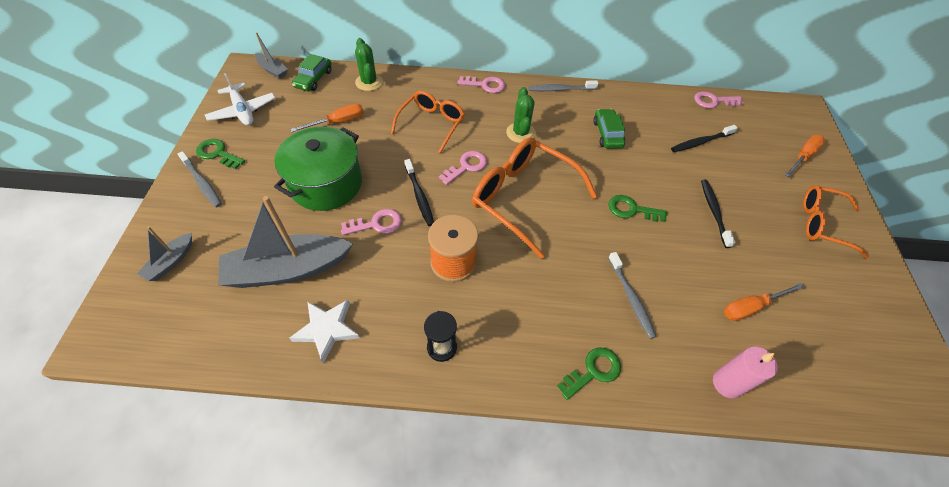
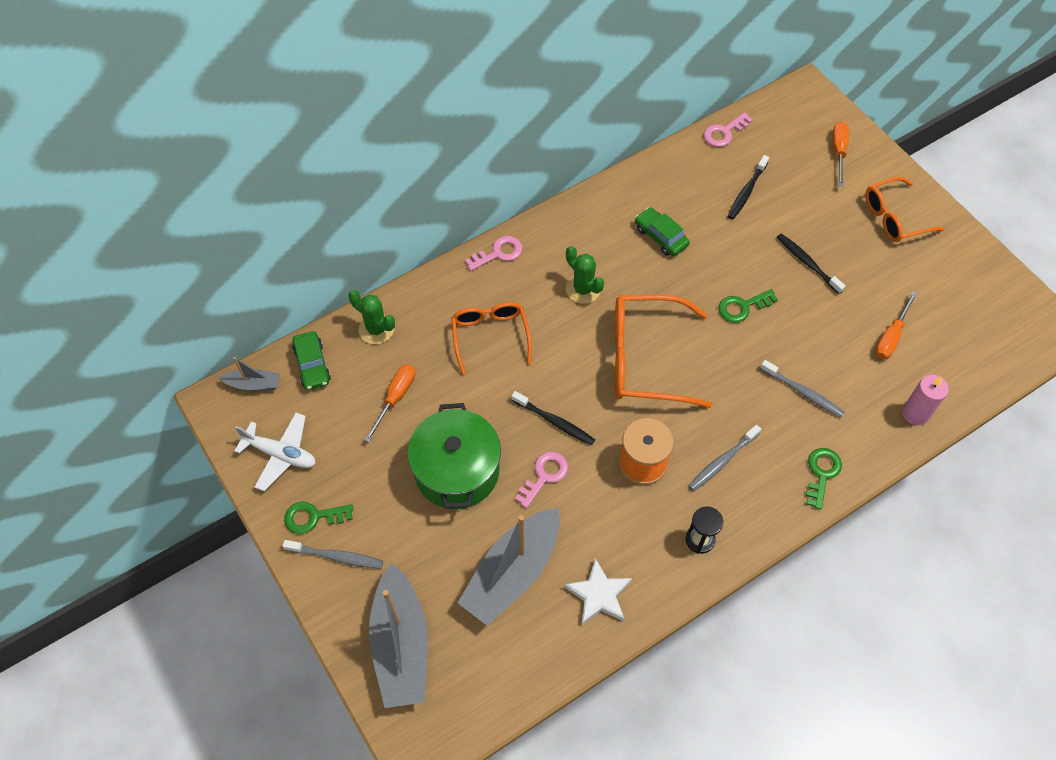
camera: 35 degrees left, 5 degrees up
(171, 262) = (401, 645): grey boat -> grey boat, size x2.08
(466, 166) = (567, 361): pink key -> none
(560, 89) = (575, 210): grey toothbrush -> grey toothbrush (722, 461)

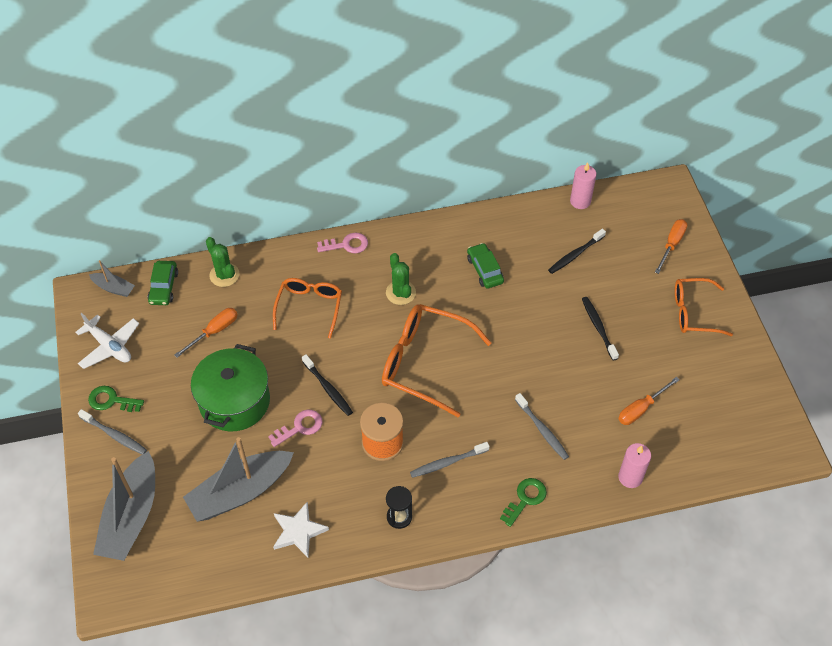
camera: 20 degrees right, 5 degrees down
(724, 132) = (580, 201): pink key -> pink candle
(742, 307) = (525, 346): green key -> none

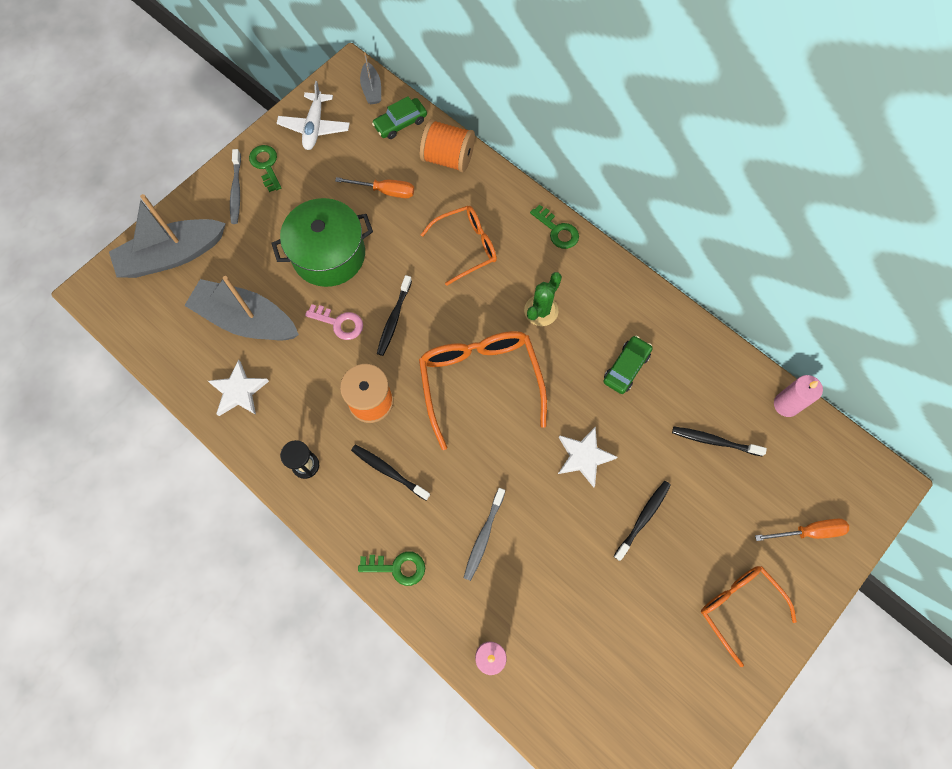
camera: 55 degrees right, 15 degrees up
(224, 275) = (448, 158): green cactus -> orange spool
(346, 245) = (557, 230): pink key -> green key
(447, 462) = (388, 471): grey toothbrush -> black toothbrush
(530, 334) = (584, 457): none -> white star
(641, 409) = (577, 620): orange screwdriver -> none

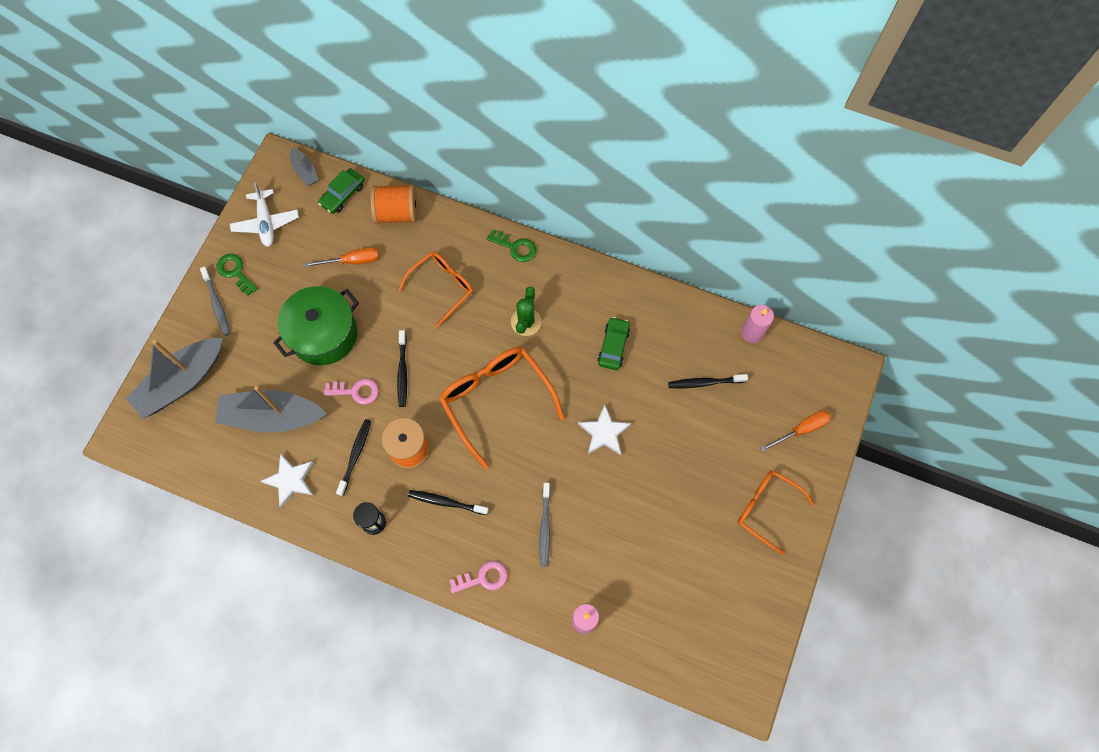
camera: 20 degrees left, 0 degrees up
(397, 567) = (483, 578): green key -> pink key
(643, 518) = (669, 466): black toothbrush -> black toothbrush (355, 455)

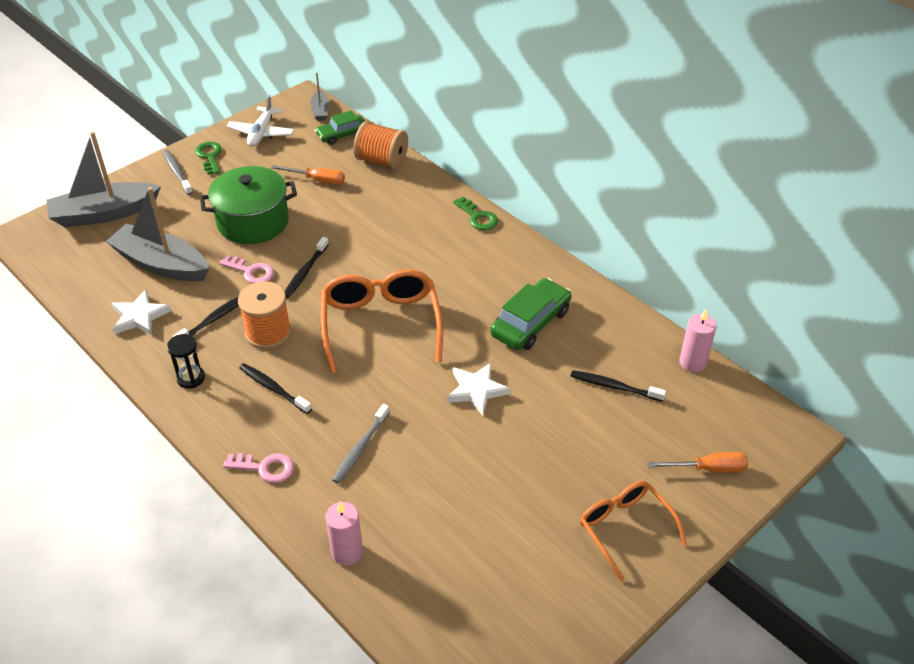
camera: 25 degrees right, 25 degrees down
(217, 304) = (177, 172): grey toothbrush -> grey toothbrush turned 150 degrees clockwise
(442, 287) = (387, 223): orange glasses -> none
(526, 322) = (451, 274): green cactus -> none
(613, 346) = (530, 323): green car -> green car, size x1.53

